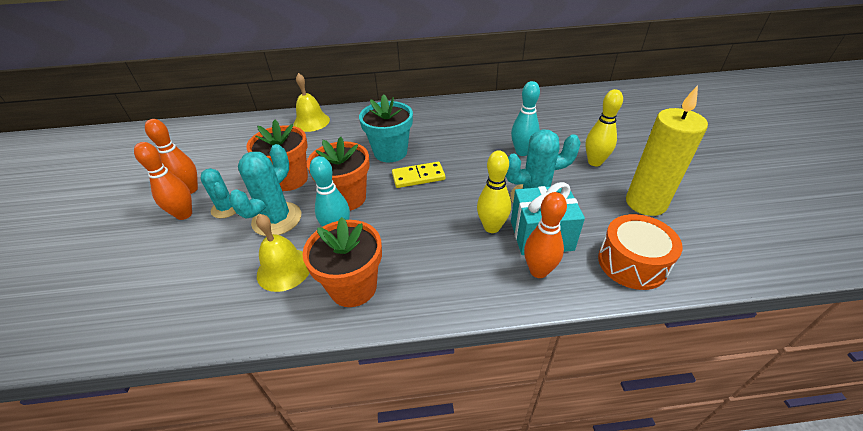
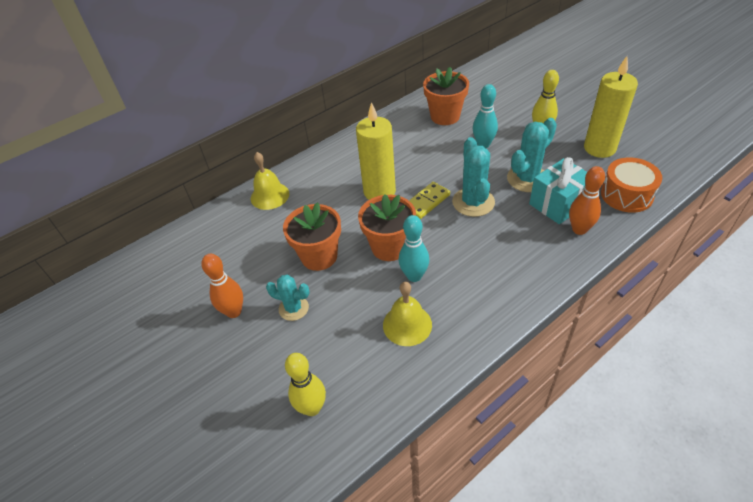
camera: 30 degrees left, 5 degrees up
(184, 214) = (260, 334): orange bowling pin -> none
(277, 219) = (351, 293): turquoise cactus -> turquoise cactus (473, 202)
(353, 287) = (473, 307): orange flower pot -> orange flower pot (445, 116)
(390, 152) = (379, 192): turquoise flower pot -> yellow candle
(492, 227) = (521, 215): yellow bowling pin -> yellow bowling pin (312, 408)

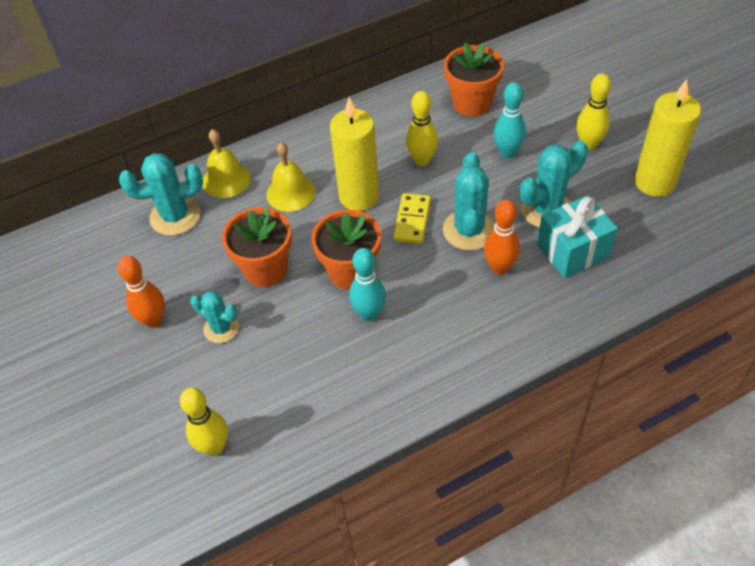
camera: 10 degrees right, 5 degrees up
(234, 229) = (175, 216): none -> turquoise cactus
(407, 324) = (344, 371): yellow bell -> yellow bell (290, 192)
(420, 159) = (422, 160): none -> yellow bowling pin
(426, 202) = (412, 220): yellow domino -> yellow domino turned 45 degrees counterclockwise
(579, 229) = (586, 289): orange bowling pin -> orange bowling pin (499, 267)
(626, 195) = (663, 253): orange drum -> none

